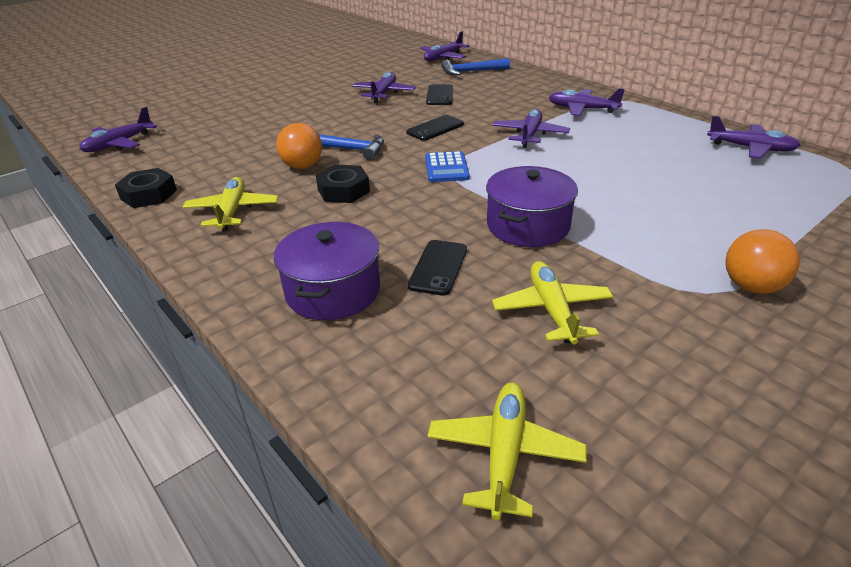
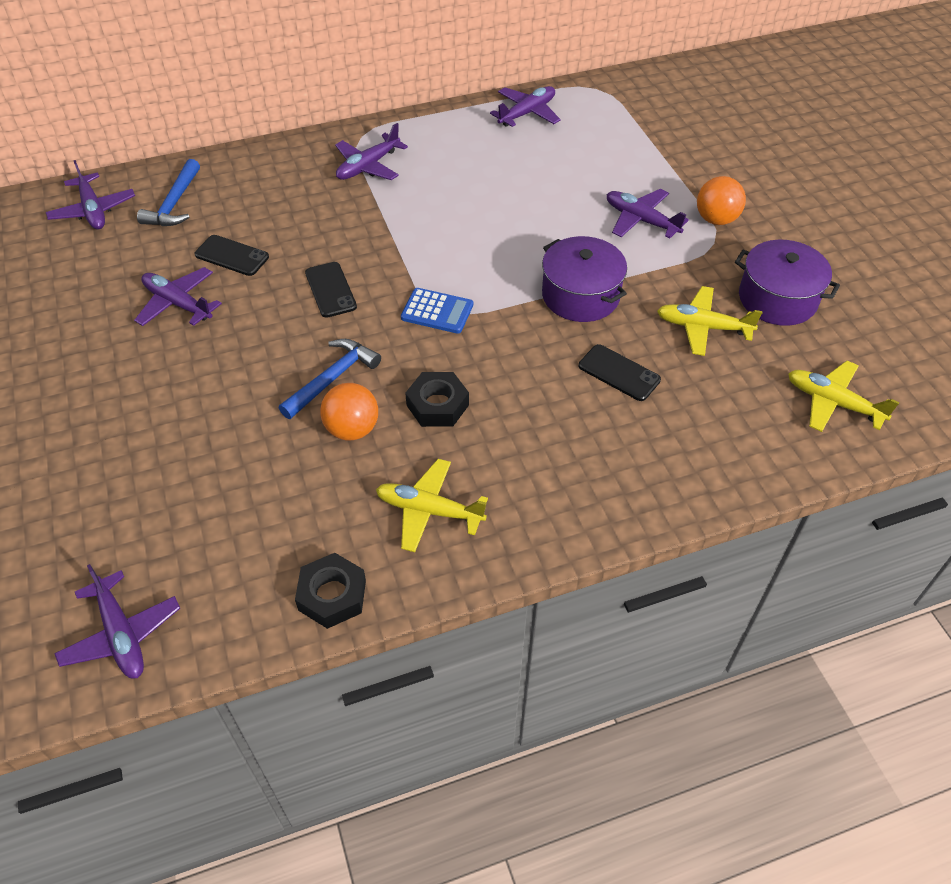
camera: 70 degrees left, 15 degrees up
(333, 291) = (623, 452): purple pot -> purple pot (777, 299)
(530, 135) = (403, 226): purple plane -> purple plane (641, 220)

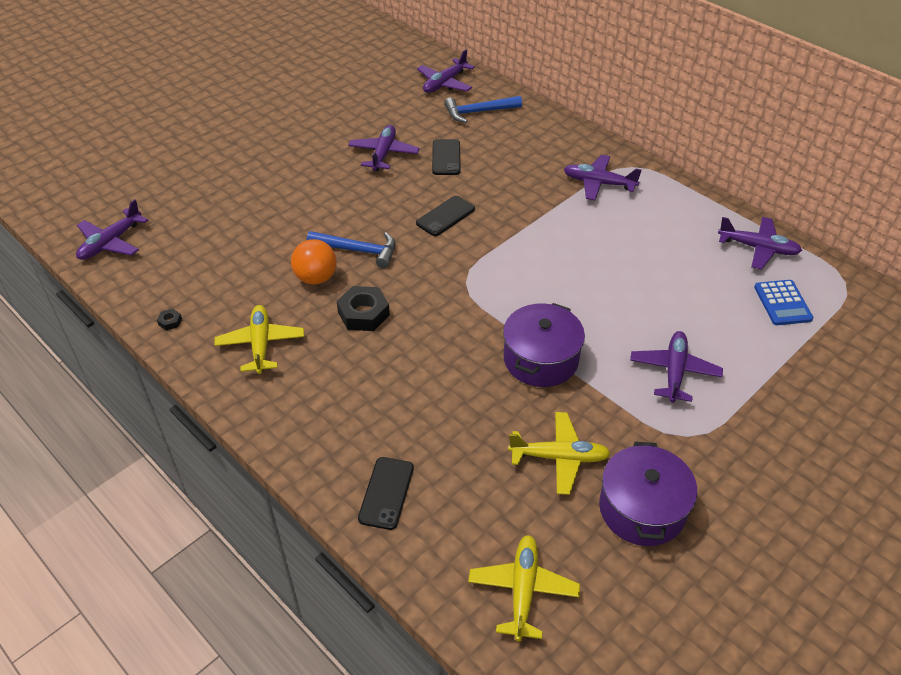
camera: 65 degrees right, 5 degrees down
(332, 595) = (170, 321): black nut -> black nut, size x0.45
(437, 311) = (461, 279): blue calculator -> blue calculator (782, 303)
(619, 373) = (463, 413): black phone -> black phone (386, 493)
(702, 327) = (559, 457): yellow plane -> yellow plane turned 105 degrees clockwise
(716, 219) = (723, 428): orange ball -> none

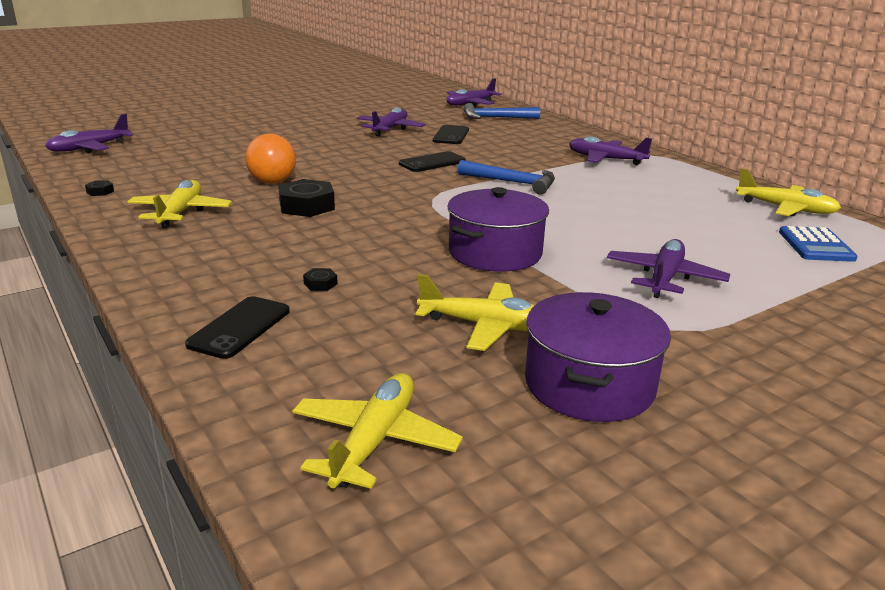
camera: 10 degrees right, 20 degrees down
(358, 250) = (328, 172): blue hammer -> blue hammer (512, 182)
(421, 427) = (320, 284): none -> black nut
(758, 248) = (785, 209): purple plane -> yellow plane

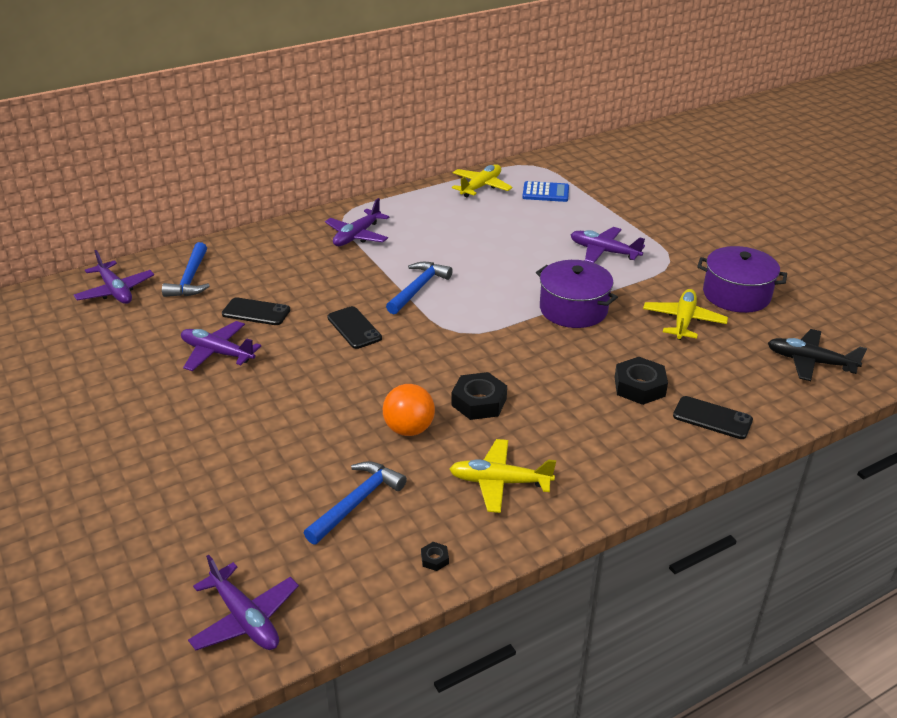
camera: 85 degrees left, 10 degrees up
(185, 169) = (357, 502): none -> blue hammer
(320, 284) = (639, 387): black nut -> black nut, size x2.24
(374, 441) = (810, 362): yellow plane -> black plane

